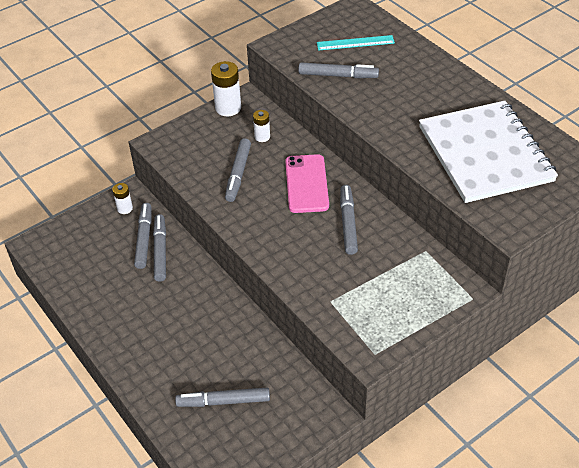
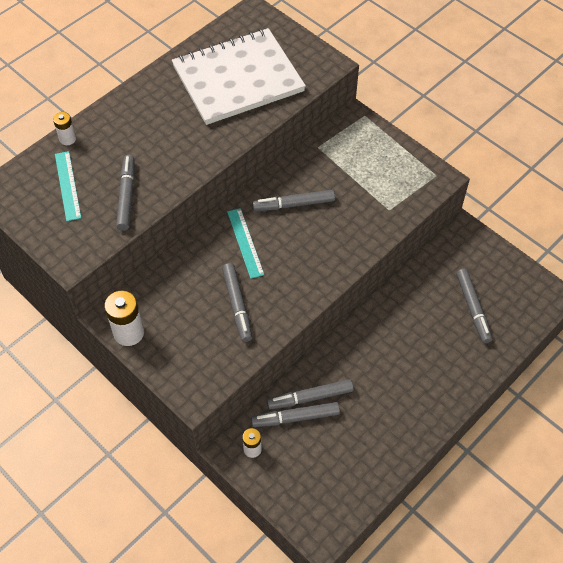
camera: 100 degrees left, 10 degrees up
(238, 174) = (237, 305): grey marker -> grey marker turned 75 degrees clockwise
(262, 137) = (177, 291): white battery -> white battery (67, 139)
(307, 184) = (245, 242): pink phone -> turquoise ruler

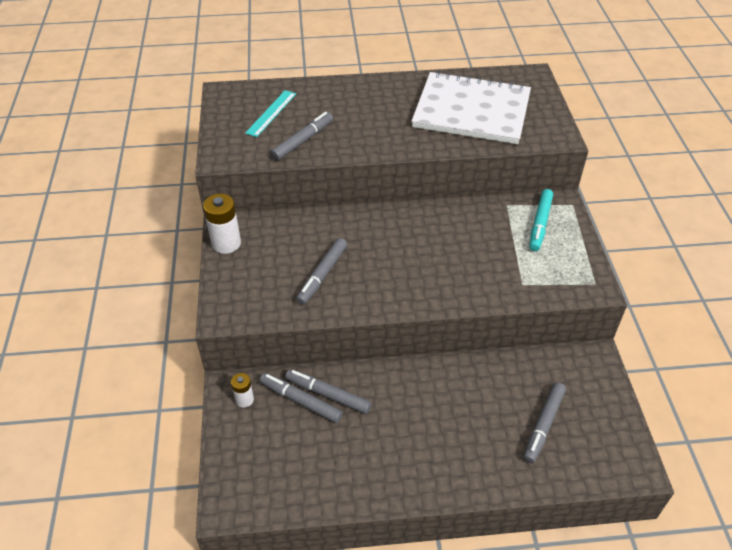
camera: 40 degrees right, 10 degrees down
(67, 139) = (304, 86): white battery -> none
(245, 242) = (375, 237): turquoise ruler -> none
(294, 204) = (443, 233): grey marker -> none
(356, 148) = (540, 224): none -> turquoise marker

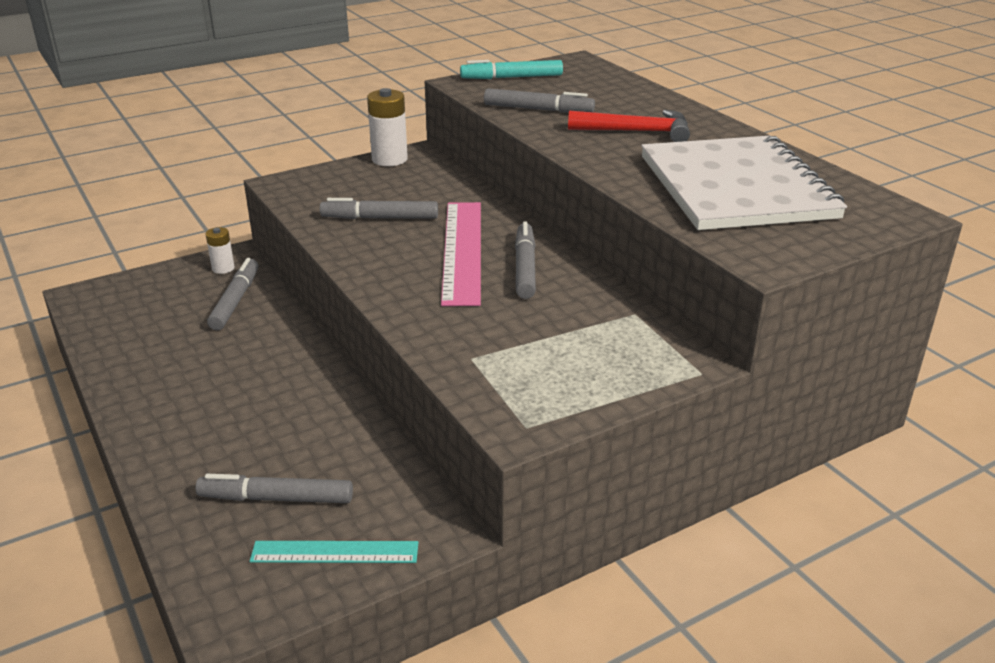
camera: 65 degrees right, 15 degrees down
(271, 113) = (570, 86): turquoise ruler -> turquoise ruler (335, 552)
(328, 395) = (253, 315): grey marker -> grey marker (525, 267)
(371, 115) = (637, 132): none -> red hammer
(395, 249) = (462, 250): none -> pink ruler
(540, 224) = (620, 350): turquoise marker -> turquoise marker (511, 77)

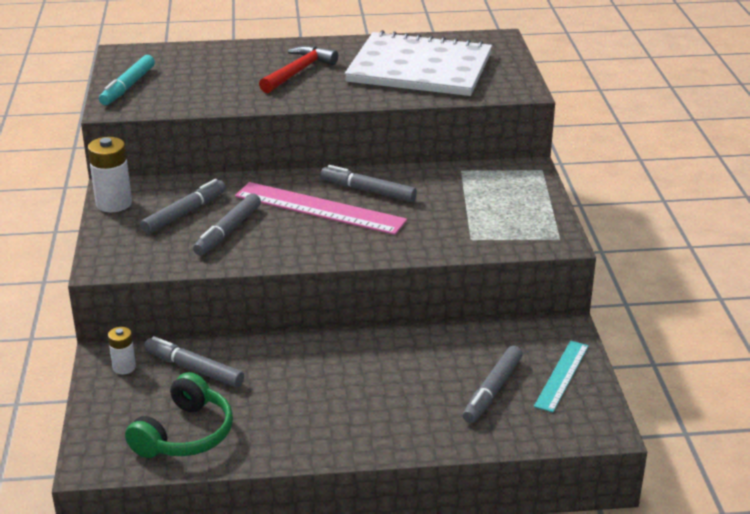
camera: 65 degrees left, 0 degrees up
(133, 325) = (185, 434): none -> green headphones
(538, 109) = (213, 93): grey marker -> grey marker (184, 213)

